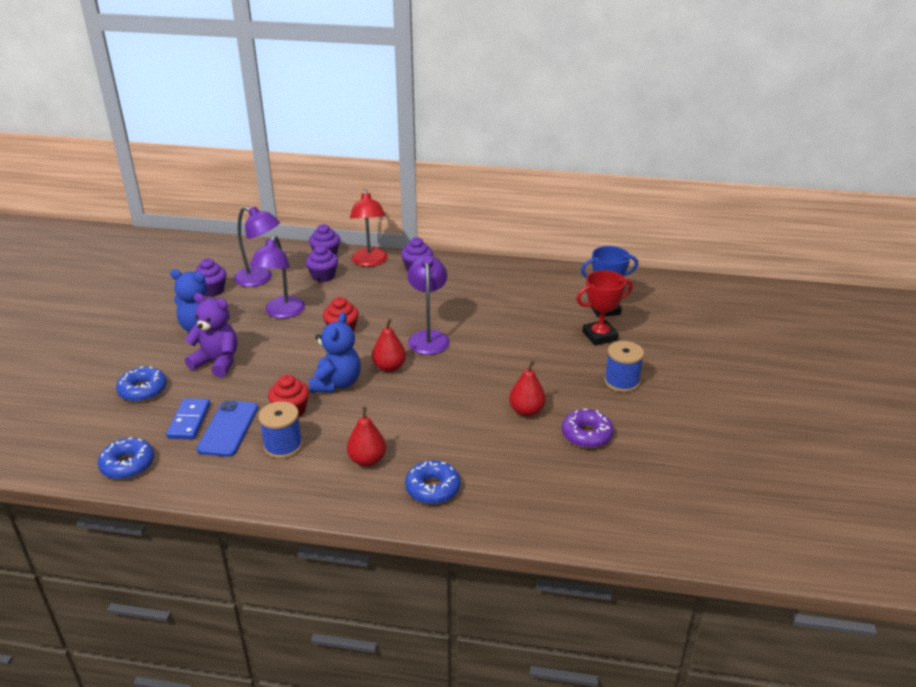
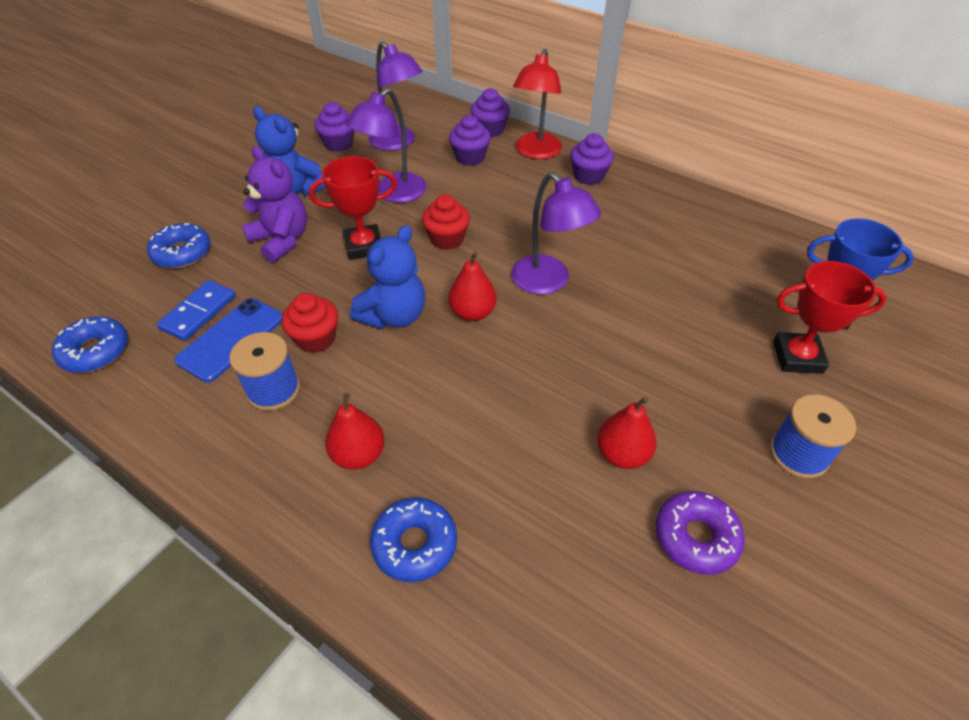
camera: 25 degrees right, 15 degrees up
(284, 350) = (364, 246): none -> red trophy
(428, 337) = (548, 282): purple lamp -> purple lamp turned 120 degrees clockwise

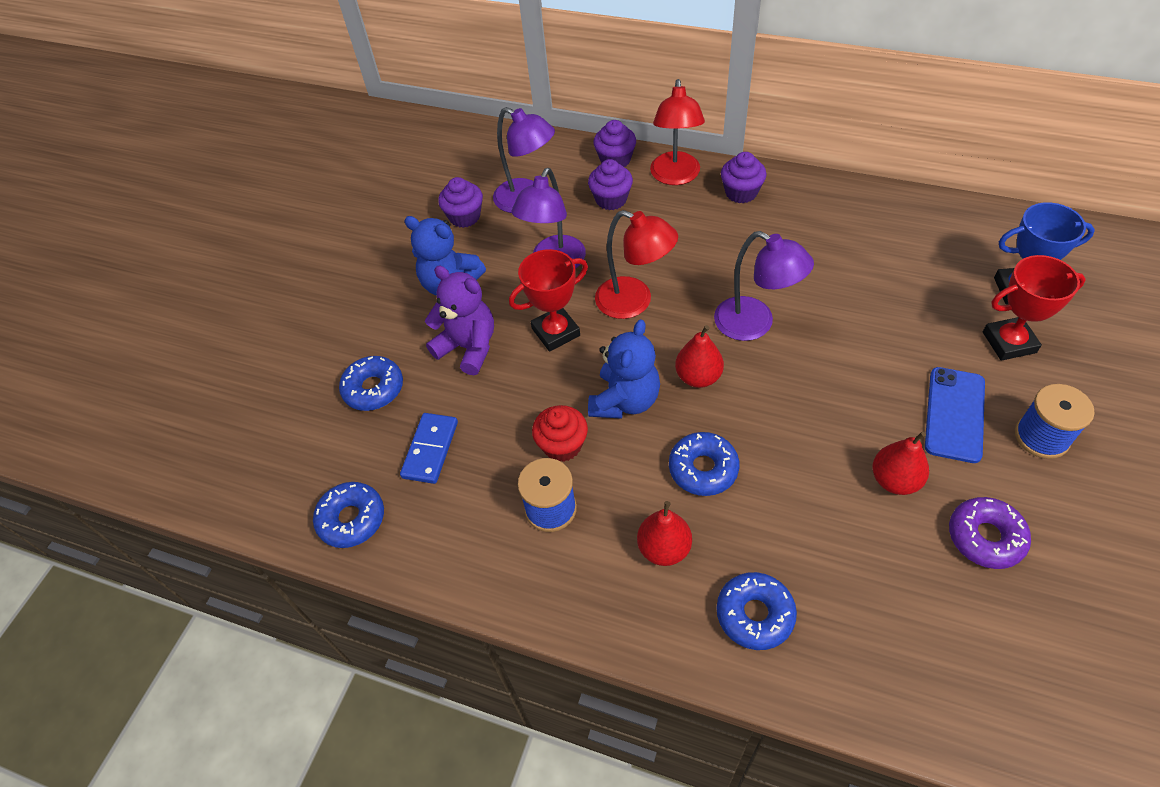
camera: 10 degrees left, 5 degrees up
(231, 339) = (480, 469): blue phone -> blue phone (955, 414)
(435, 393) = (703, 469): none -> blue donut
(447, 239) = (634, 302): red cupcake -> red lamp

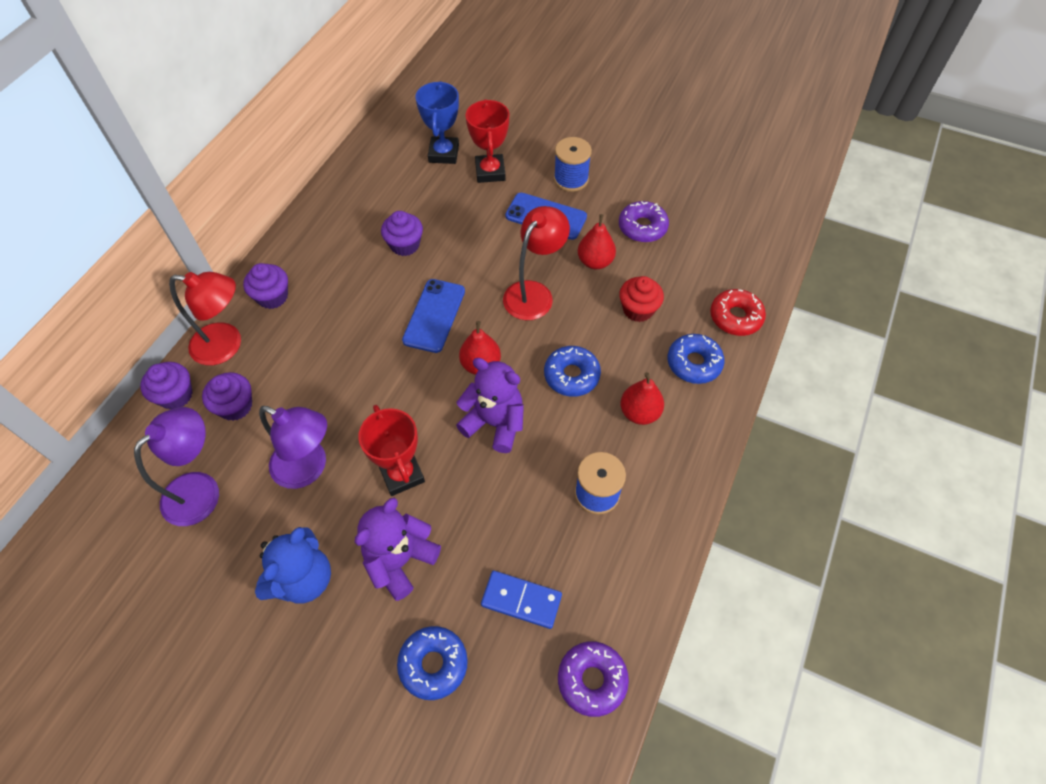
camera: 90 degrees left, 5 degrees up
(352, 519) = (592, 680): blue donut -> purple donut
(465, 217) = (200, 560): purple cupcake -> purple cupcake (405, 245)
(562, 445) = (534, 479): red cupcake -> red cupcake (638, 309)
(625, 400) = (494, 423): blue teddy bear -> purple teddy bear
(634, 302) = (383, 402): red lamp -> red lamp (534, 293)
(754, 324) = (434, 315): purple lamp -> blue phone
(853, 675) = (735, 317): none -> red donut

